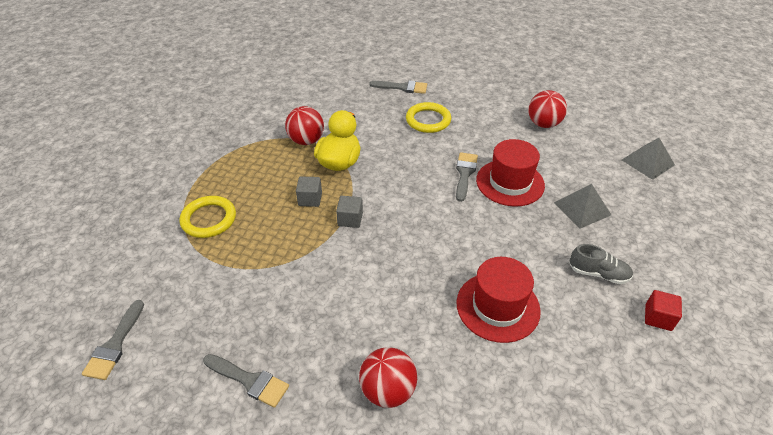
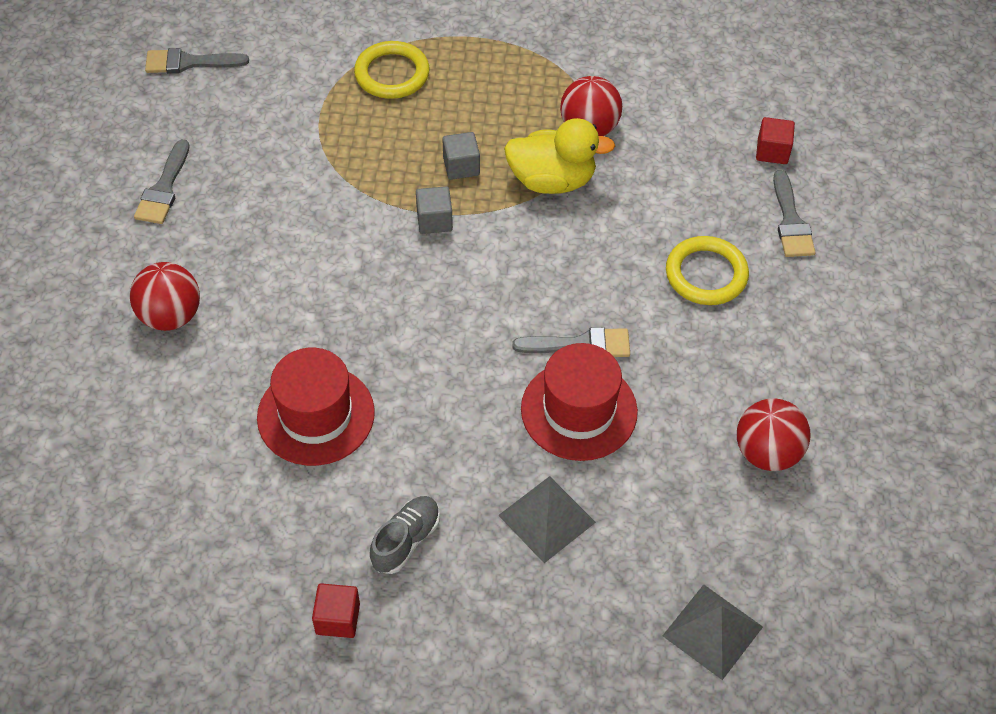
camera: 75 degrees right, 10 degrees up
(354, 83) = (772, 151): none -> red cube
(598, 273) = (406, 540): grey shoe -> grey shoe turned 150 degrees counterclockwise

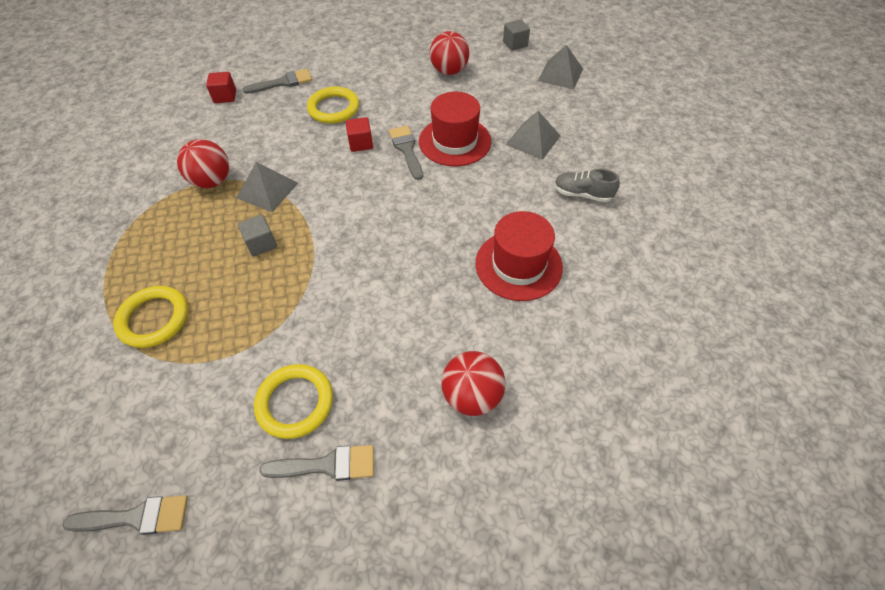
camera: 105 degrees left, 0 degrees up
(189, 62) = (136, 517): grey brush -> grey brush turned 75 degrees counterclockwise
(239, 173) = (295, 402): none -> yellow ring
(338, 618) = (650, 211): red cube -> red cube (361, 143)
(434, 220) = (320, 246): grey cube -> grey cube (515, 44)
(552, 180) = (267, 190): yellow duck -> grey pyramid

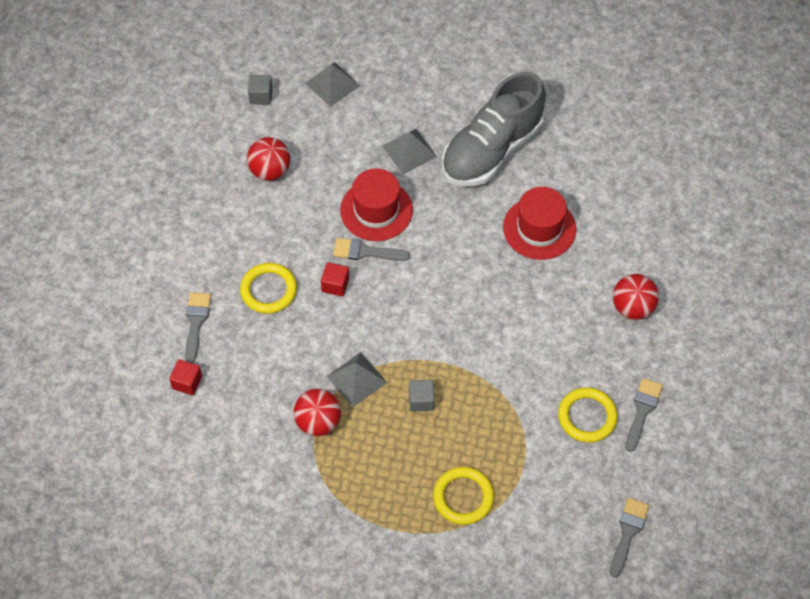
camera: 65 degrees left, 5 degrees up
(582, 194) = (491, 149): grey shoe -> grey shoe, size x2.42

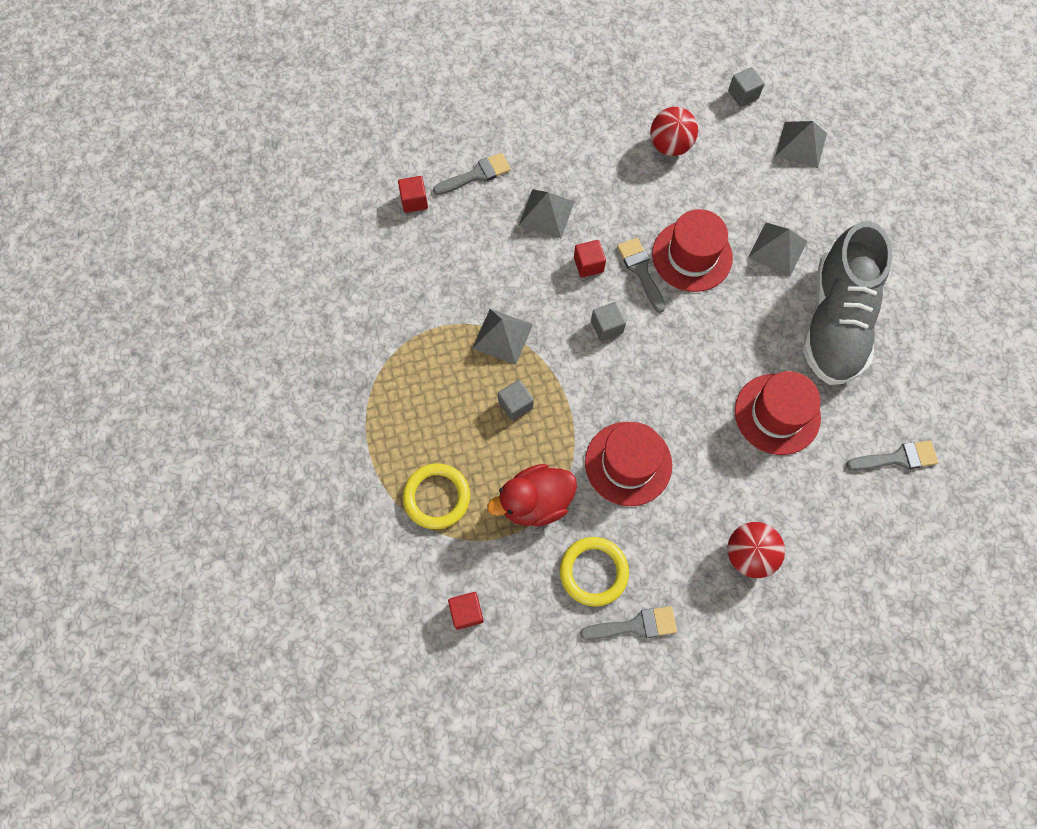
camera: 60 degrees right, 10 degrees up
(268, 290) = (546, 213): yellow ring -> grey pyramid
(318, 422) = (439, 327): red ball -> none
(397, 301) = (606, 327): none -> grey cube
(491, 149) = (835, 321): grey shoe -> grey shoe turned 90 degrees counterclockwise
(509, 428) = (535, 502): none -> red duck
(517, 347) = (628, 463): none -> red hat
(568, 522) = (466, 612): none -> red cube
(628, 532) = (489, 680): grey brush -> grey brush (897, 458)

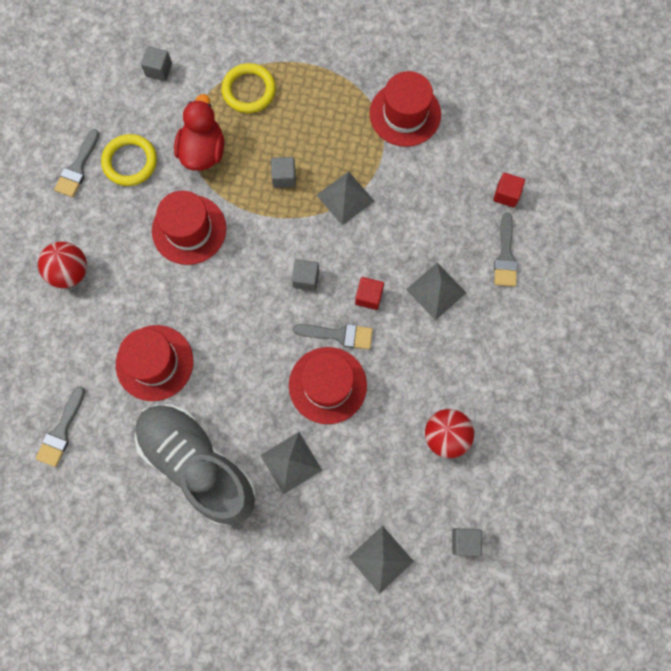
camera: 120 degrees right, 5 degrees up
(377, 329) = (405, 114): none -> red hat
(466, 612) = (159, 70): red cube -> grey cube

